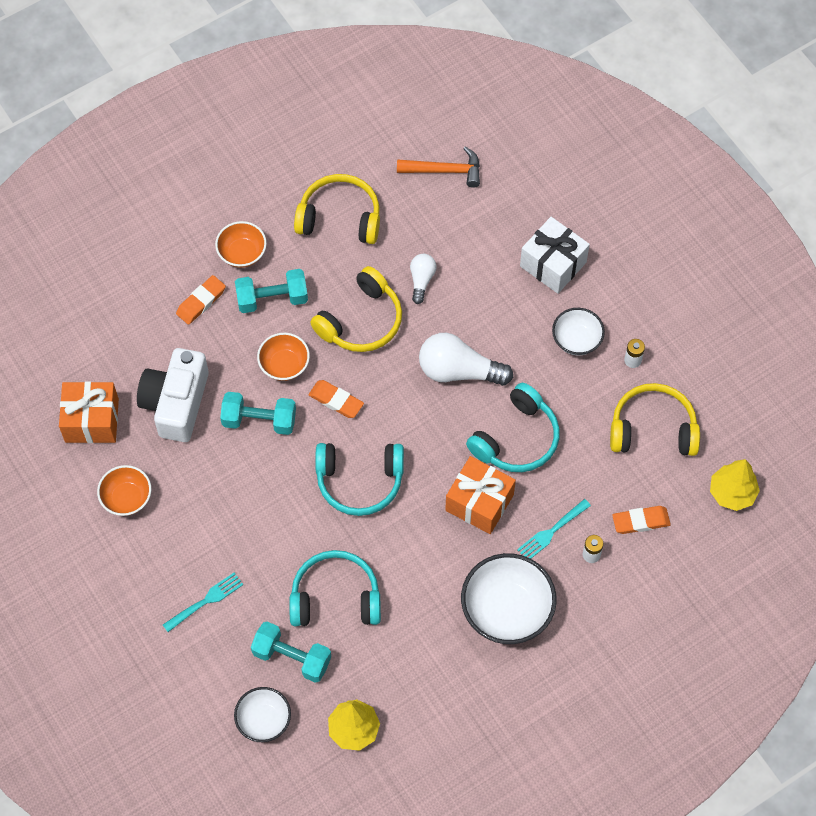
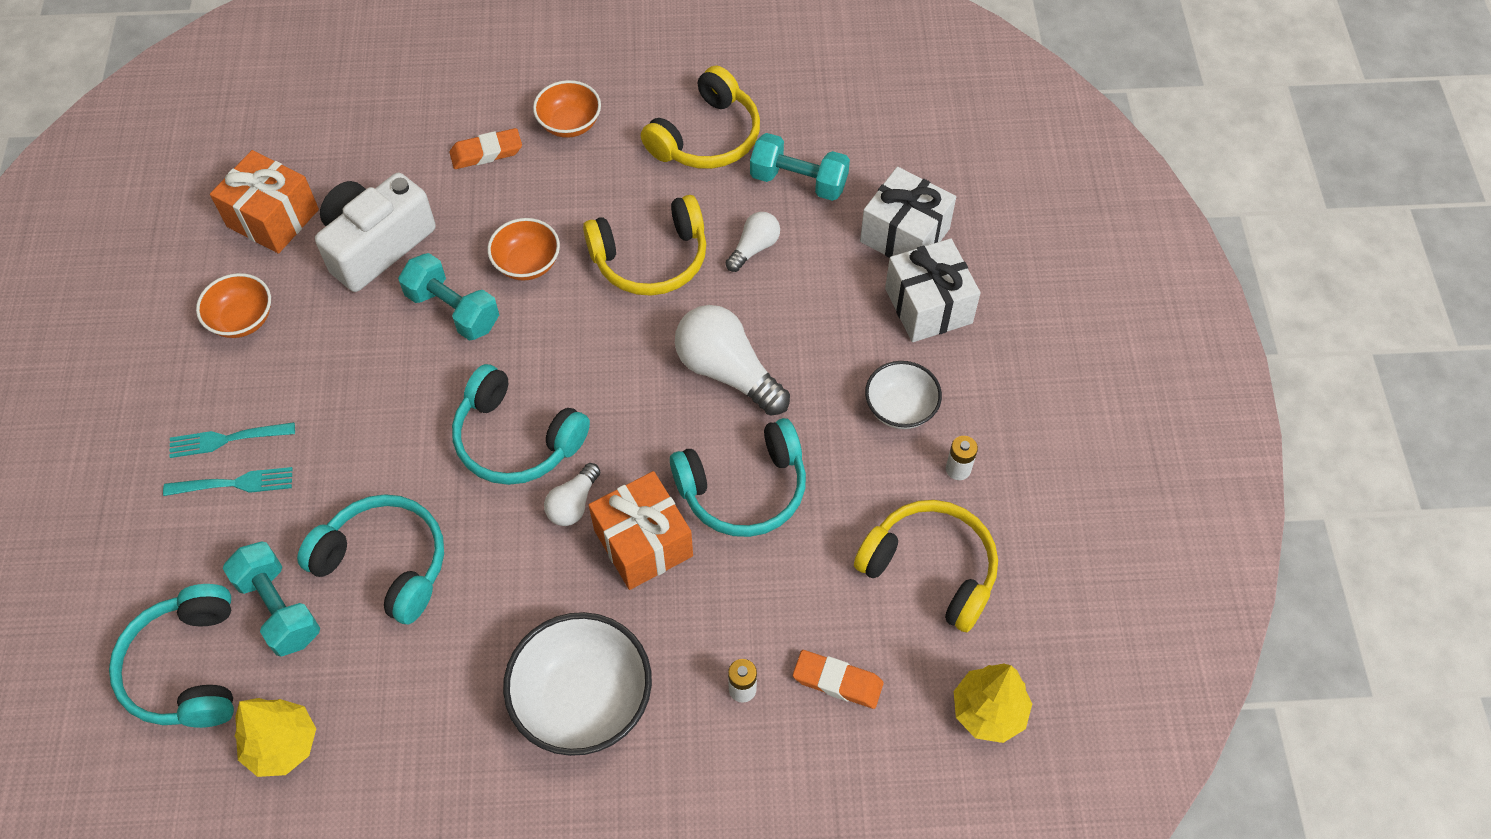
camera: 30 degrees right, 5 degrees down
(263, 720) = (187, 668): white bowl -> turquoise headphones
(272, 299) = (567, 186): turquoise dumbbell -> turquoise dumbbell (798, 181)
(336, 401) = (556, 332): orange eraser -> none
(340, 217) = (707, 137): yellow headphones -> yellow headphones turned 90 degrees clockwise
(422, 501) = (573, 504): none -> white light bulb
(444, 170) = (864, 143): orange hammer -> none
(509, 223) = (904, 235): none -> white gift
(552, 531) = (711, 629): turquoise fork -> turquoise fork (227, 439)

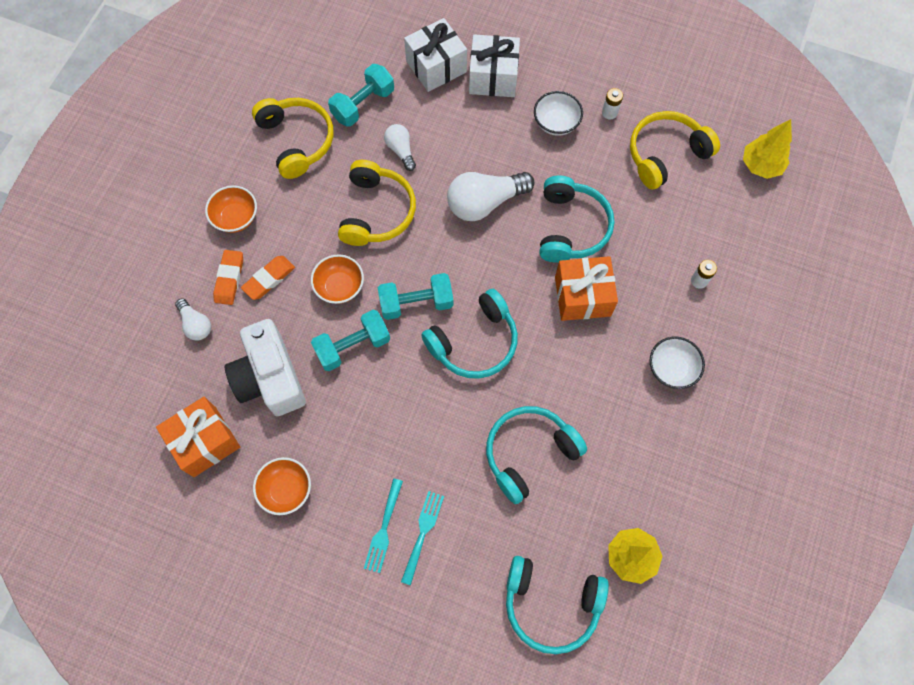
camera: 65 degrees left, 10 degrees up
(279, 608) = (532, 531): turquoise dumbbell -> turquoise dumbbell (416, 303)
(573, 504) = (537, 325): white light bulb -> white light bulb (196, 324)
(583, 700) = (671, 369): white bowl -> white bowl, size x0.59
(837, 681) = (714, 230): orange eraser -> orange eraser (269, 279)

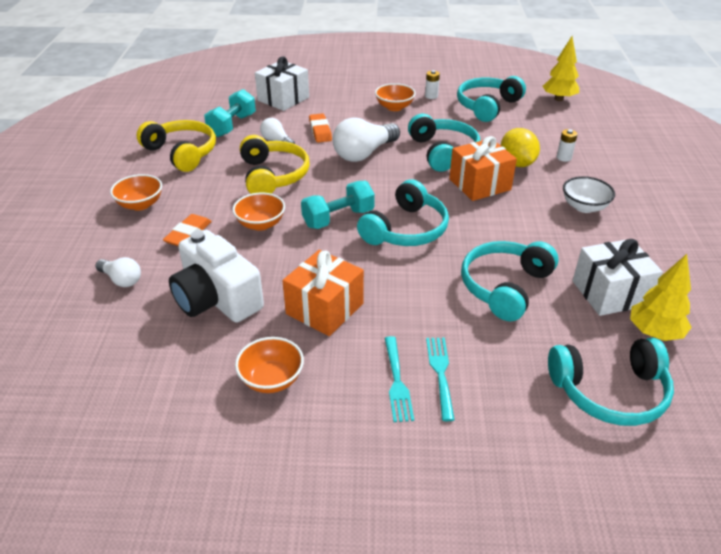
camera: 20 degrees left, 30 degrees down
(205, 442) = (161, 365): orange gift -> orange gift (325, 308)
(229, 279) = (147, 242): orange eraser -> orange eraser (320, 131)
(353, 346) = (292, 257): turquoise dumbbell -> none
(493, 77) = (331, 96): white gift -> white gift (610, 293)
(556, 123) = (394, 107): white bowl -> orange bowl
(641, 274) = (517, 163): none -> yellow lemon
(665, 154) = (487, 106): yellow headphones -> turquoise headphones

